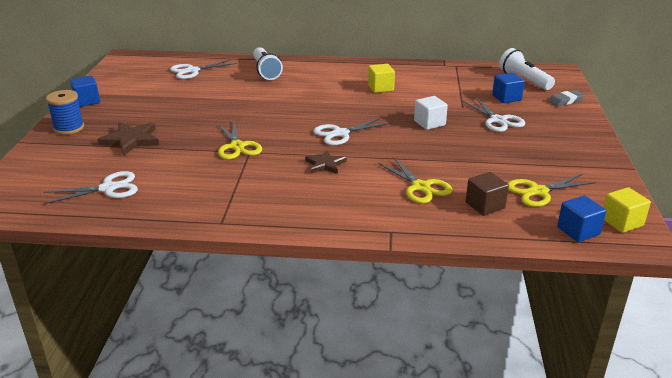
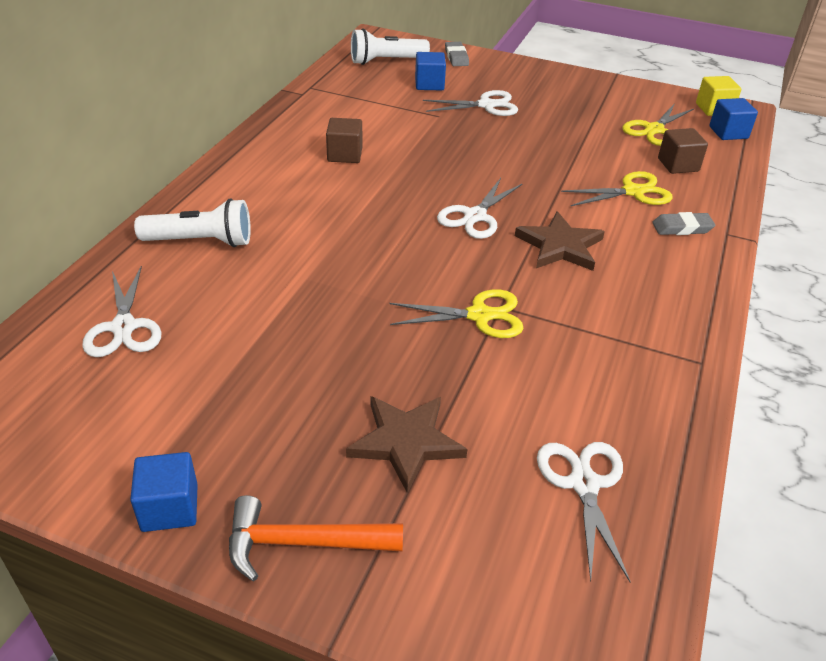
camera: 75 degrees left, 10 degrees up
(69, 128) = (302, 543): blue spool -> orange hammer
(325, 164) = (560, 246): brown star -> brown star, size x1.52
(340, 133) = (475, 216): white scissors -> white scissors turned 45 degrees clockwise
(380, 88) = (345, 155): yellow cube -> brown cube
(383, 210) = (682, 228): none -> grey eraser
(429, 123) = (473, 147): white cube -> none
(538, 192) = (654, 130): yellow scissors -> yellow scissors turned 45 degrees clockwise

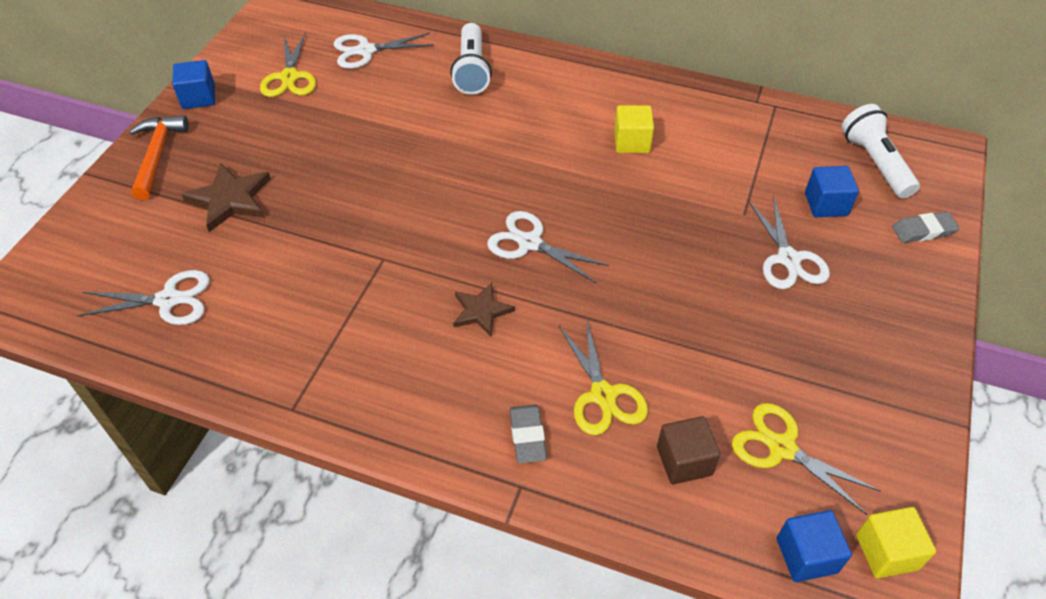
camera: 90 degrees right, 10 degrees up
(345, 155) = (632, 142): brown cube -> yellow cube
(479, 315) = (370, 243): yellow scissors -> yellow scissors (290, 77)
(560, 246) = (481, 311): brown star -> brown star, size x0.66

